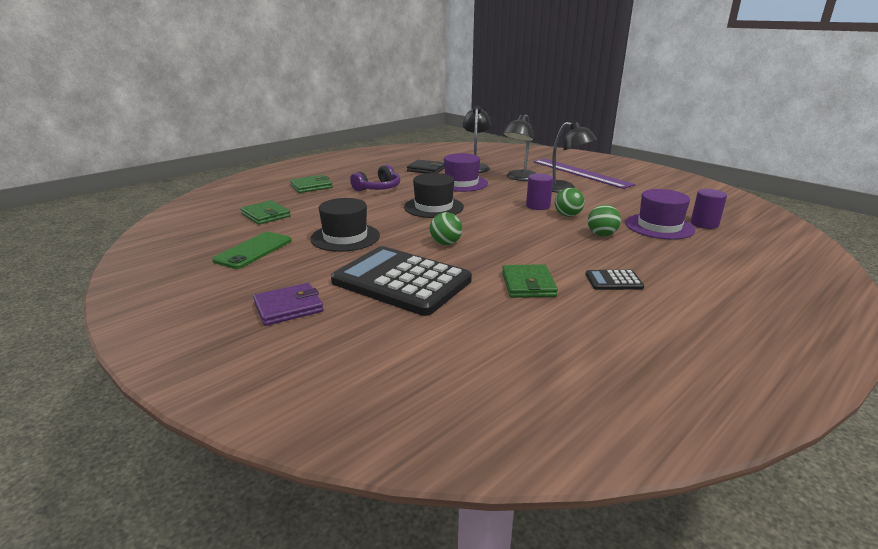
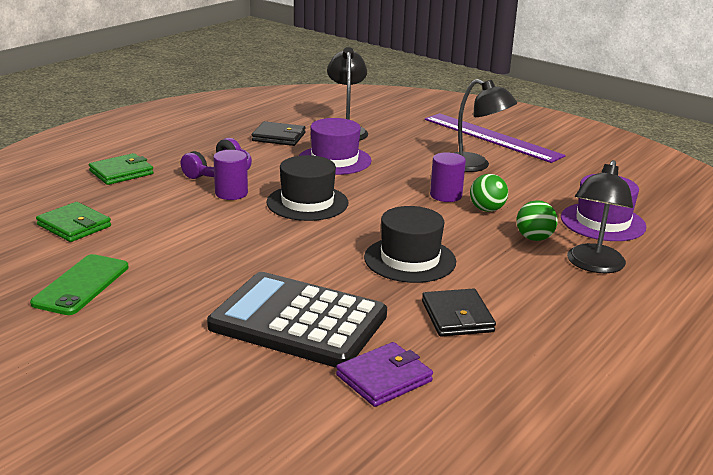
camera: 10 degrees left, 0 degrees up
(288, 307) = (165, 368): purple wallet -> purple wallet (384, 378)
(345, 237) = (201, 257): black hat -> black hat (410, 259)
(445, 243) = (339, 261): green ball -> none
(519, 178) = (411, 149): black lamp -> black lamp (593, 265)
(528, 284) = (457, 317): green wallet -> black wallet
(613, 281) = (558, 305): black calculator -> none
(704, 224) = (656, 216): purple cylinder -> purple cylinder (231, 193)

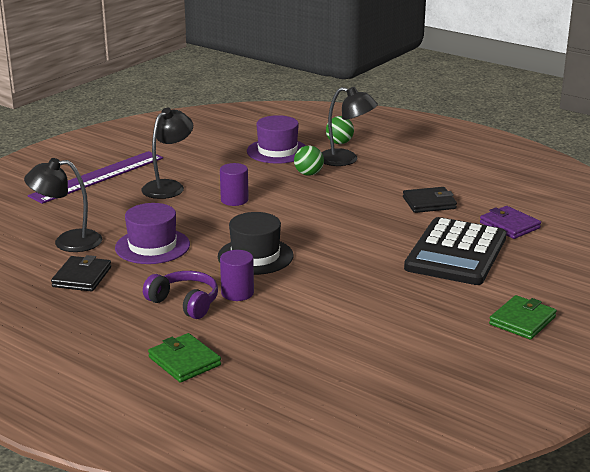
camera: 90 degrees left, 0 degrees up
(74, 226) = (324, 368): green wallet -> green wallet (522, 321)
(81, 285) = (436, 345): green phone -> none
(410, 259) = (353, 216): black hat -> none
(487, 209) = (260, 186): green ball -> green ball (339, 143)

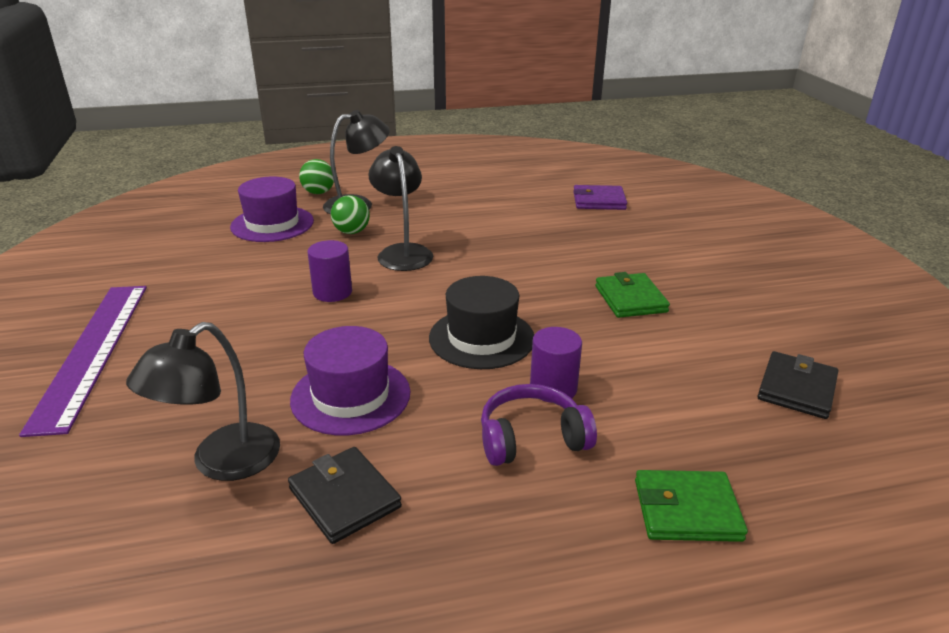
camera: 50 degrees left, 5 degrees up
(168, 186) = (222, 315): black lamp -> black lamp (402, 252)
(429, 203) = (507, 210): black wallet -> black wallet (796, 388)
(456, 253) = (619, 240): black calculator -> none
(522, 321) = (777, 268): green wallet -> green wallet (630, 299)

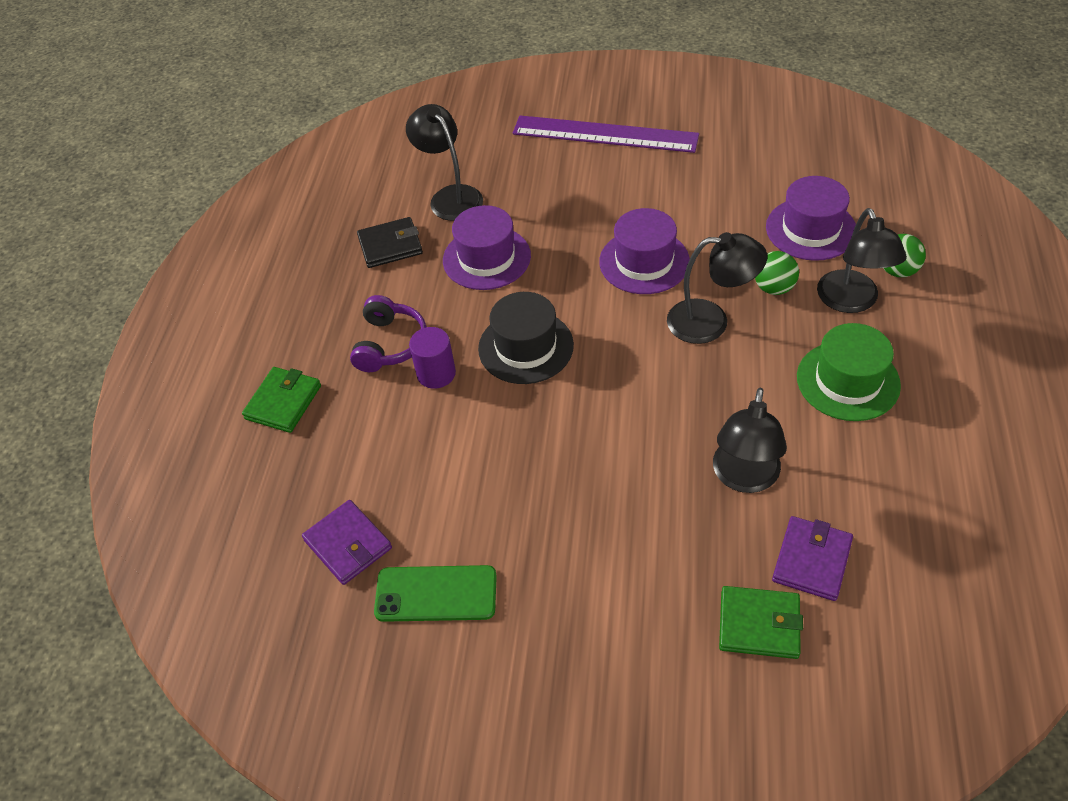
camera: 115 degrees right, 20 degrees up
(332, 292) = (644, 262): purple cylinder -> purple hat
(441, 201) = (848, 381): none -> green hat
(554, 225) = (744, 478): none -> black lamp
(630, 299) = (542, 483): green wallet -> green wallet (759, 624)
(780, 327) = (436, 594): none -> green phone
(796, 388) = (348, 544): black wallet -> purple wallet

